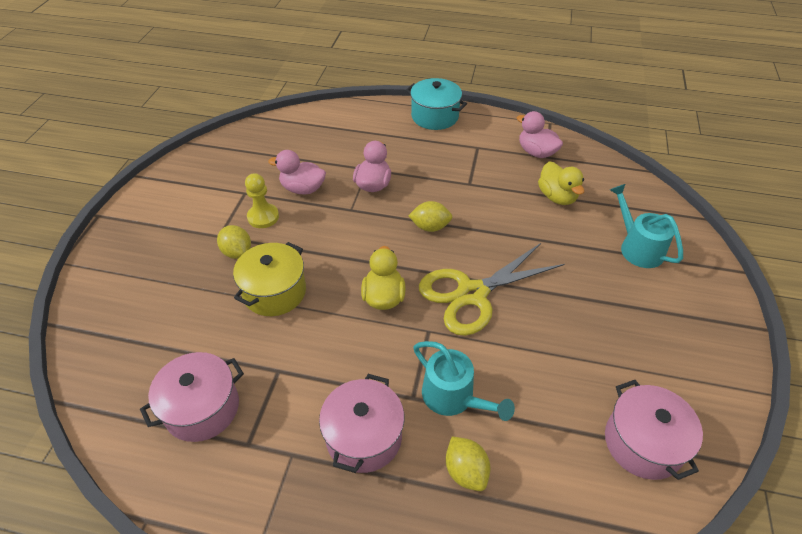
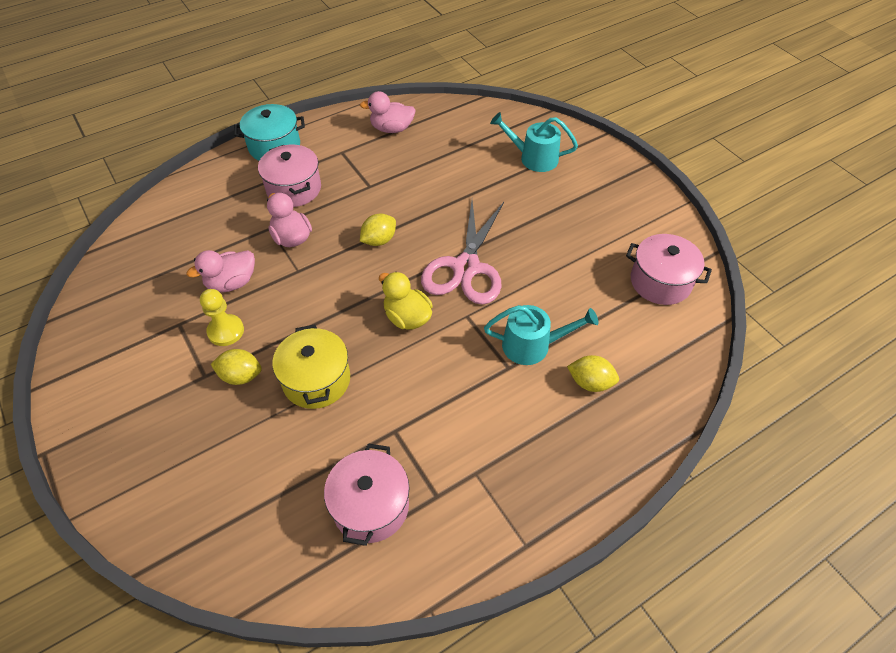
camera: 45 degrees left, 5 degrees up
(364, 436) = (507, 419): pink pot -> pink pot (294, 189)
(472, 294) = (466, 267): yellow scissors -> pink scissors
(557, 197) = (444, 155): yellow duck -> none

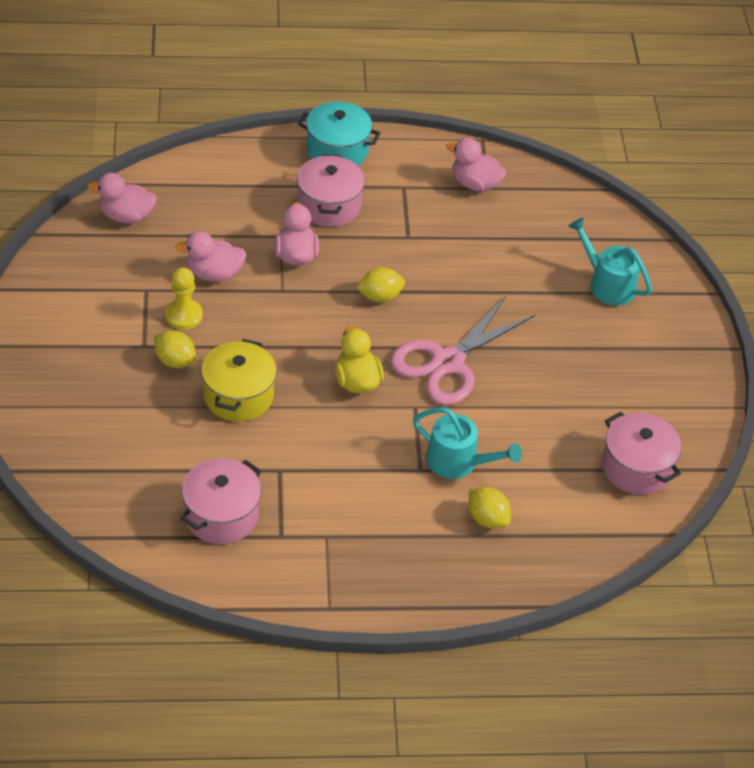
camera: 25 degrees right, 5 degrees down
(127, 269) = (126, 216): none -> pink duck

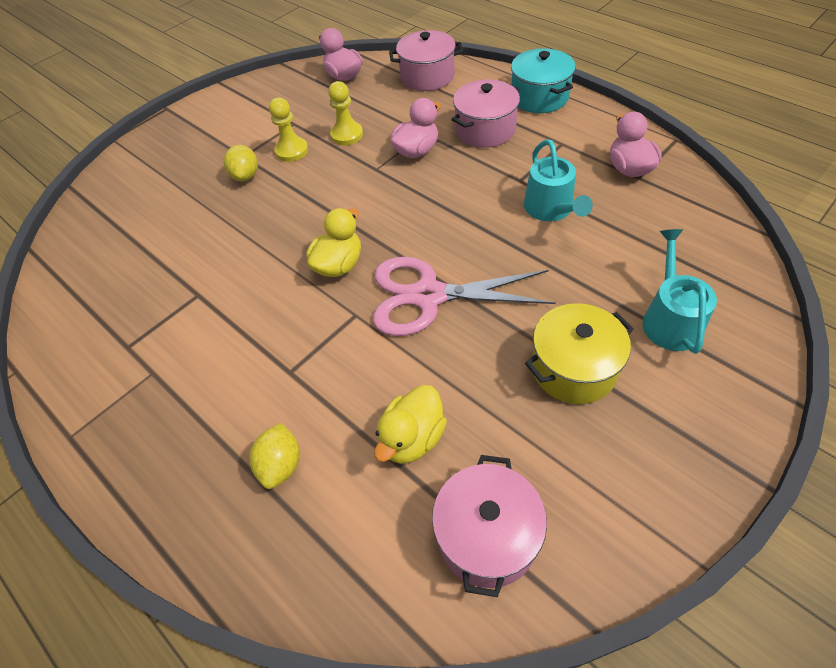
camera: 55 degrees right, 5 degrees up
(214, 273) = (347, 135): pink duck -> yellow pawn
(221, 515) = (118, 300): pink pot -> pink pot (427, 76)
(238, 396) = (248, 223): yellow pot -> yellow pot (573, 368)
(380, 296) = (440, 212): yellow lemon -> none
(458, 462) = (326, 389): turquoise watering can -> turquoise watering can (551, 209)
(543, 451) = (412, 438): none -> yellow duck

